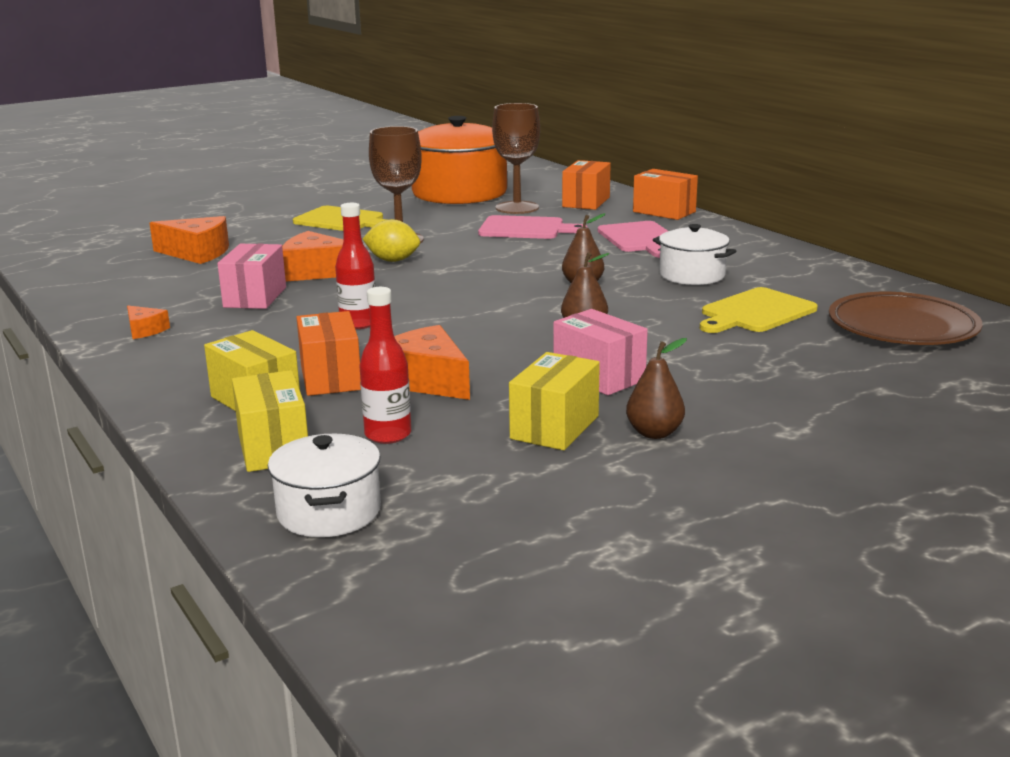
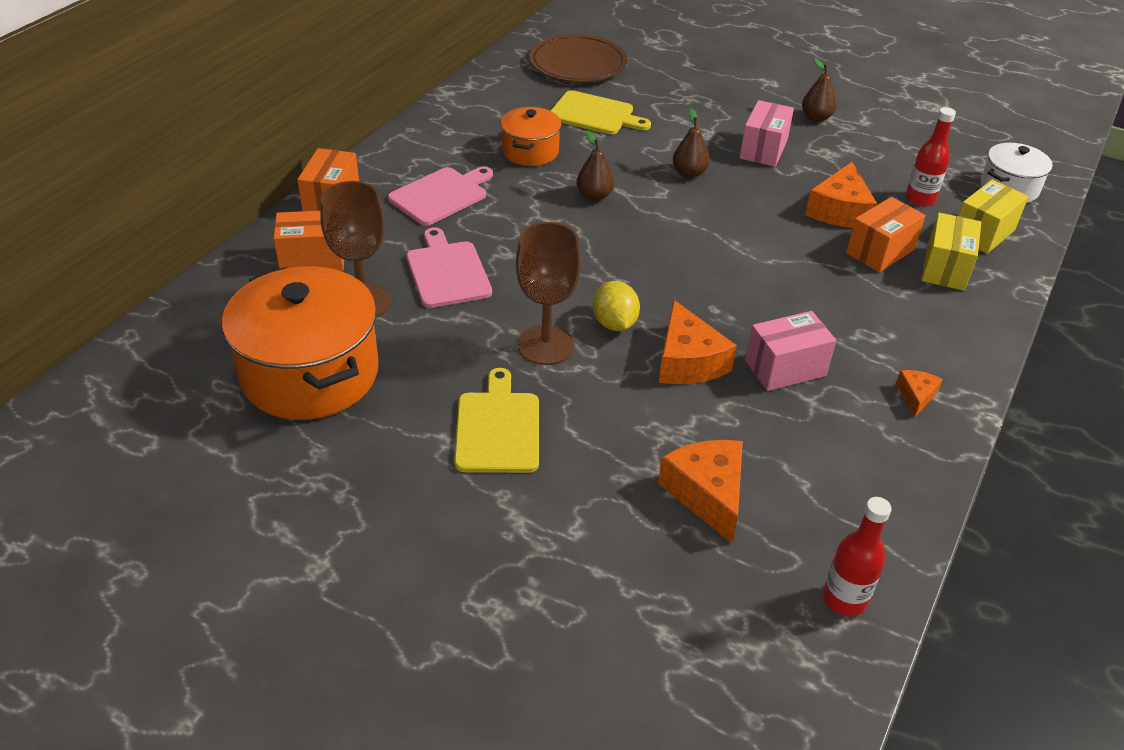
camera: 120 degrees left, 20 degrees up
(358, 323) = (781, 279): red bottle -> red bottle (844, 599)
(555, 427) = (845, 148): yellow box -> none
(692, 275) = (530, 151): white pot -> orange pot

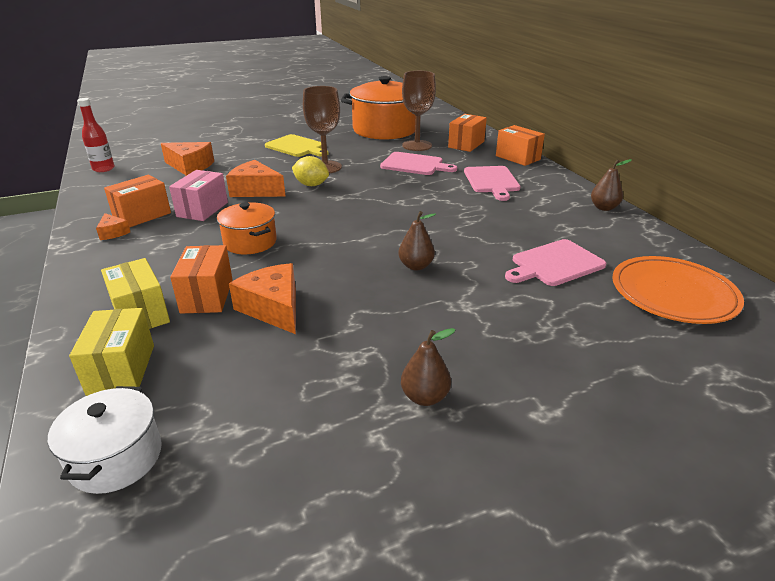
camera: 130 degrees right, 10 degrees down
(530, 151) = (517, 220): orange pot -> orange pot (250, 242)
(578, 64) = (673, 294): brown plate -> orange plate
(594, 196) = (433, 221): brown pear -> brown pear (604, 208)
(595, 114) = (554, 264): yellow cutting board -> pink cutting board
(763, 149) = (406, 321): pink box -> none
(863, 407) = (142, 215): none -> orange box
(920, 199) = (213, 367): red bottle -> none

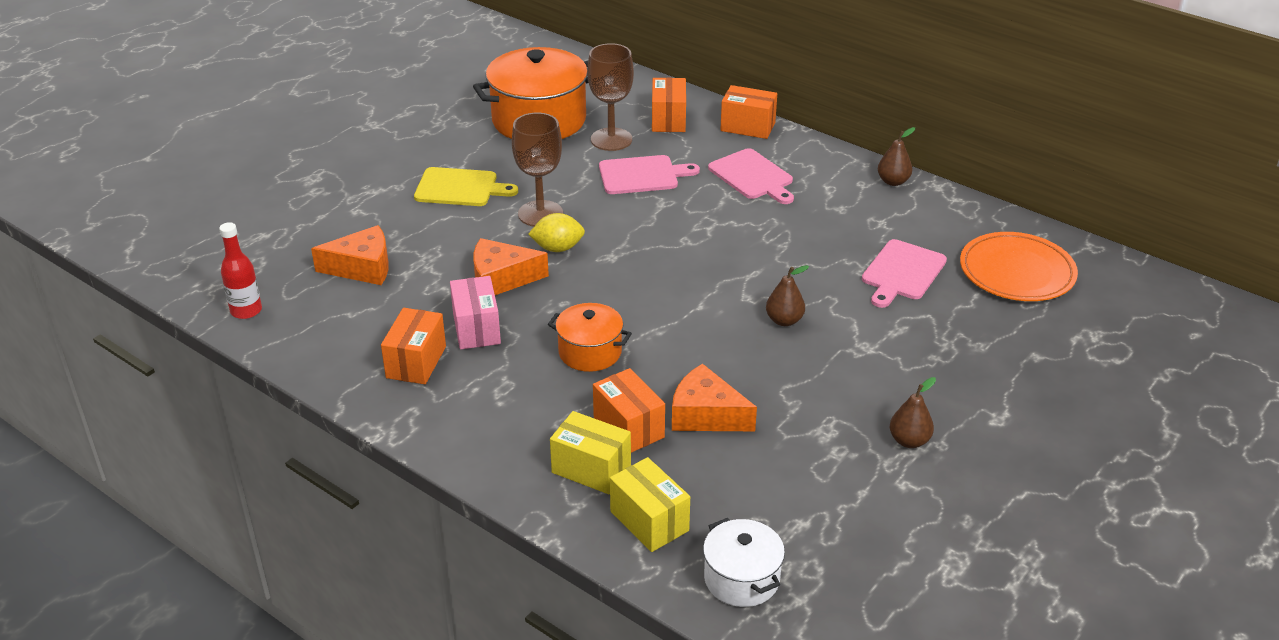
camera: 30 degrees left, 5 degrees up
(113, 232) = (417, 396): orange cheese -> none

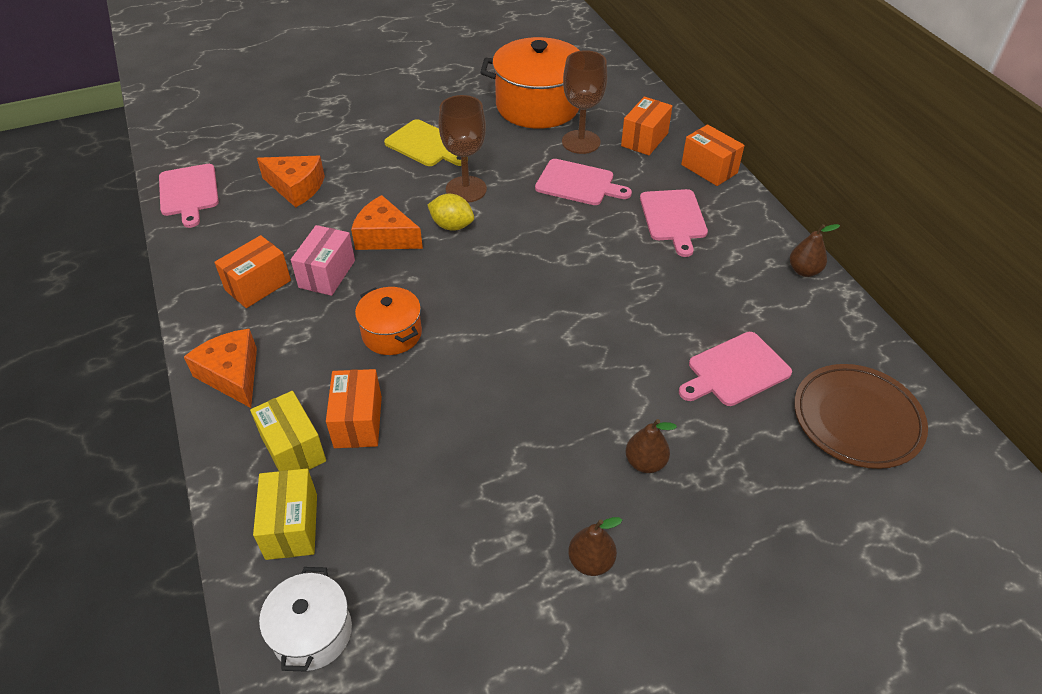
camera: 30 degrees right, 10 degrees up
(246, 311) = (189, 193): red bottle -> pink cutting board
(706, 415) = (431, 440): orange cheese -> orange cheese (232, 375)
(784, 320) = (581, 374): brown pear -> brown pear (645, 462)
(1017, 272) = (857, 419): orange plate -> brown plate

